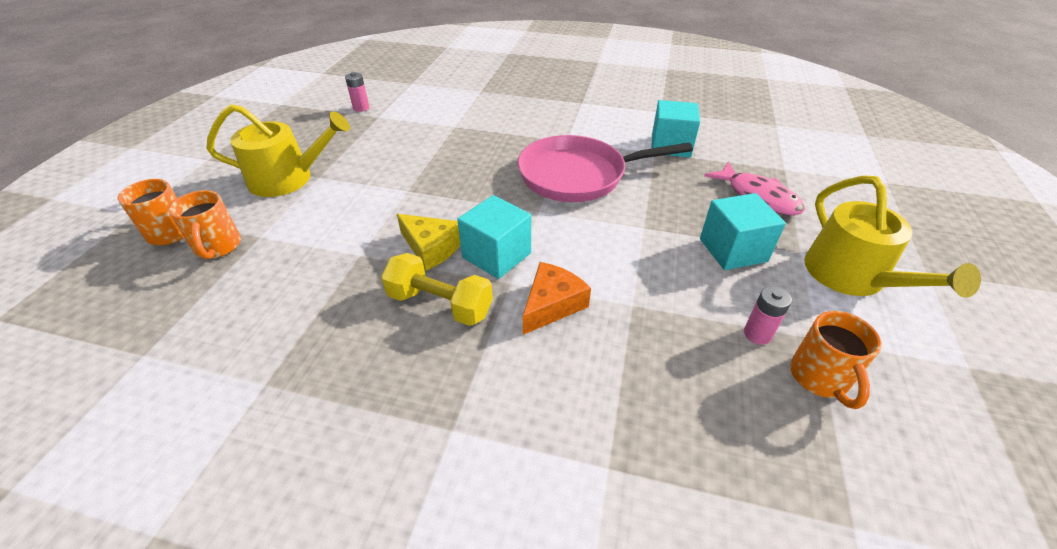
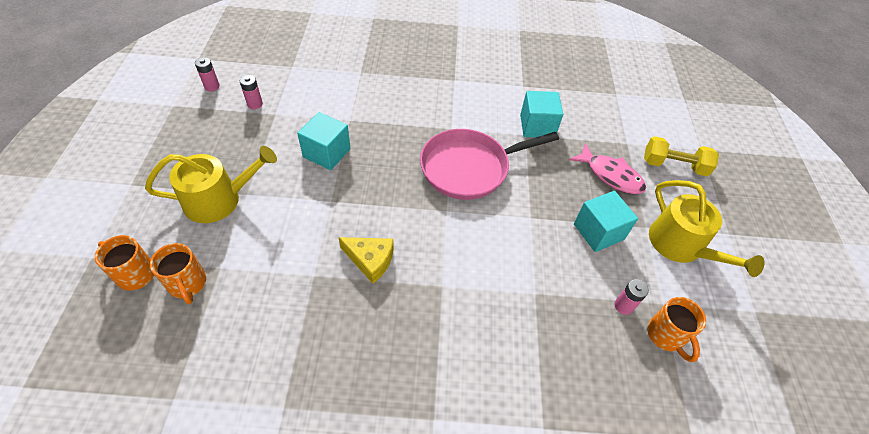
camera: 15 degrees left, 10 degrees up
(325, 93) = (212, 86): none -> pink battery
(440, 304) = (394, 314): yellow dumbbell -> yellow dumbbell (674, 165)
(496, 255) = (424, 261): turquoise cube -> turquoise cube (327, 153)
(552, 305) = (478, 302): orange cheese -> none

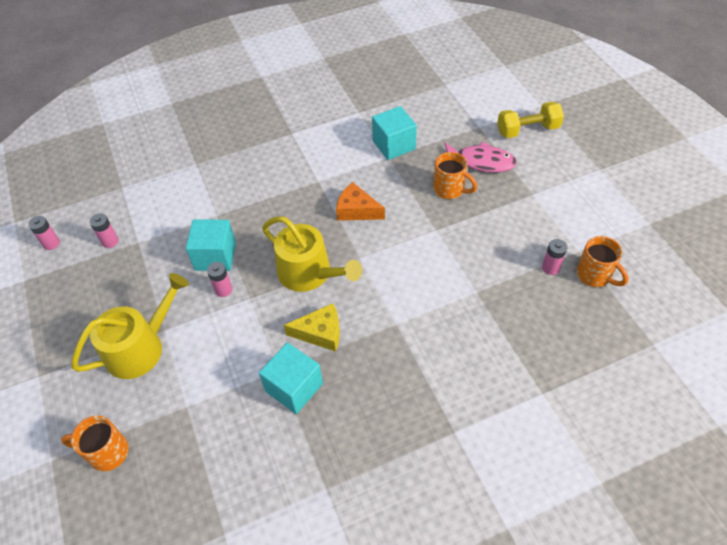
camera: 20 degrees left, 0 degrees up
(188, 284) = (166, 436): orange mug -> orange mug (450, 189)
(314, 184) = (223, 290): none -> pink battery
(469, 168) = (356, 210): pink pan -> orange cheese
(598, 232) = (498, 216): turquoise cube -> turquoise cube (294, 387)
(681, 246) = (568, 197): yellow watering can -> yellow watering can (309, 273)

